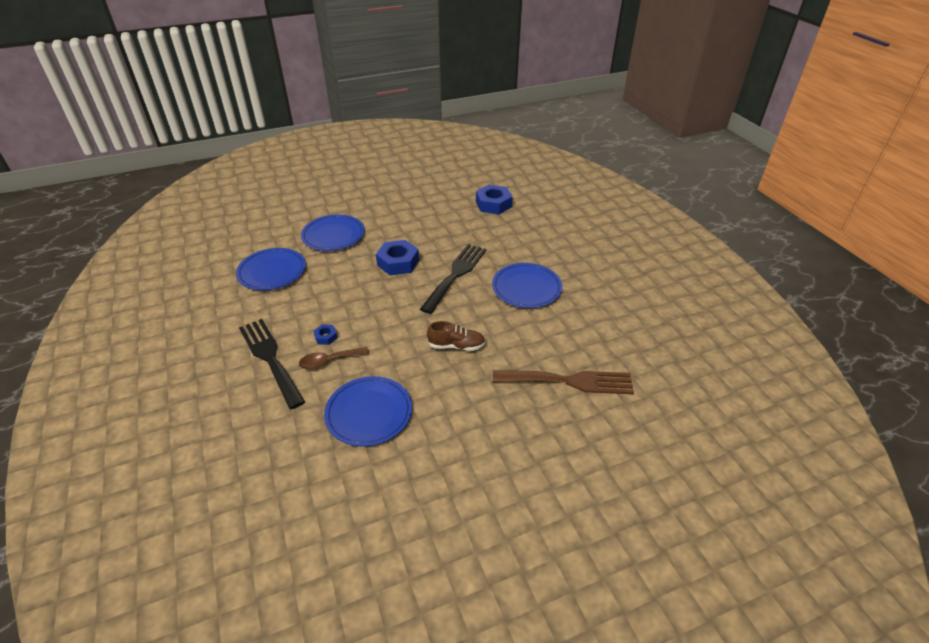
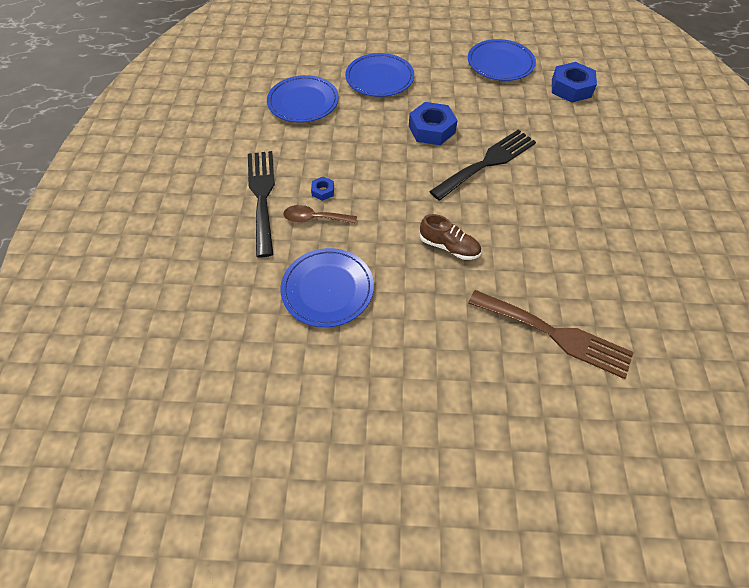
camera: 25 degrees right, 15 degrees up
(526, 288) = (560, 204): blue plate -> blue plate (500, 63)

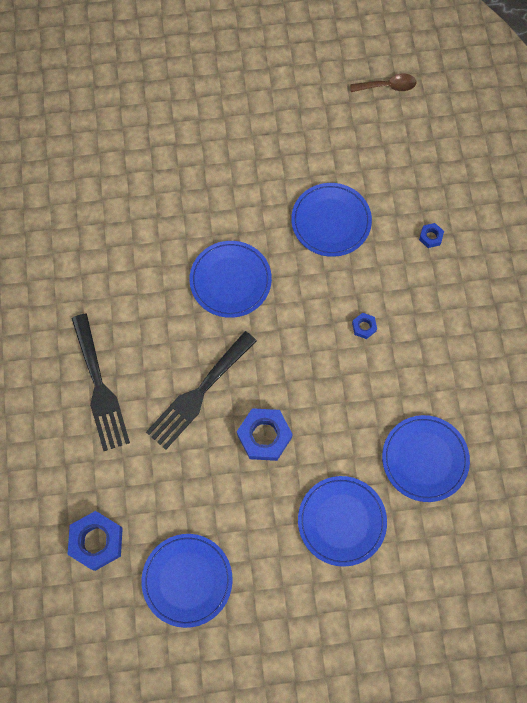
camera: 170 degrees right, 15 degrees up
(225, 258) = (430, 237): none -> blue nut
(262, 196) = (422, 311): black fork -> black fork (100, 388)
(314, 219) = (363, 292): brown spoon -> brown spoon (388, 86)
(449, 247) = (230, 280): brown shoe -> blue plate
(555, 334) = (137, 210): brown fork -> none

